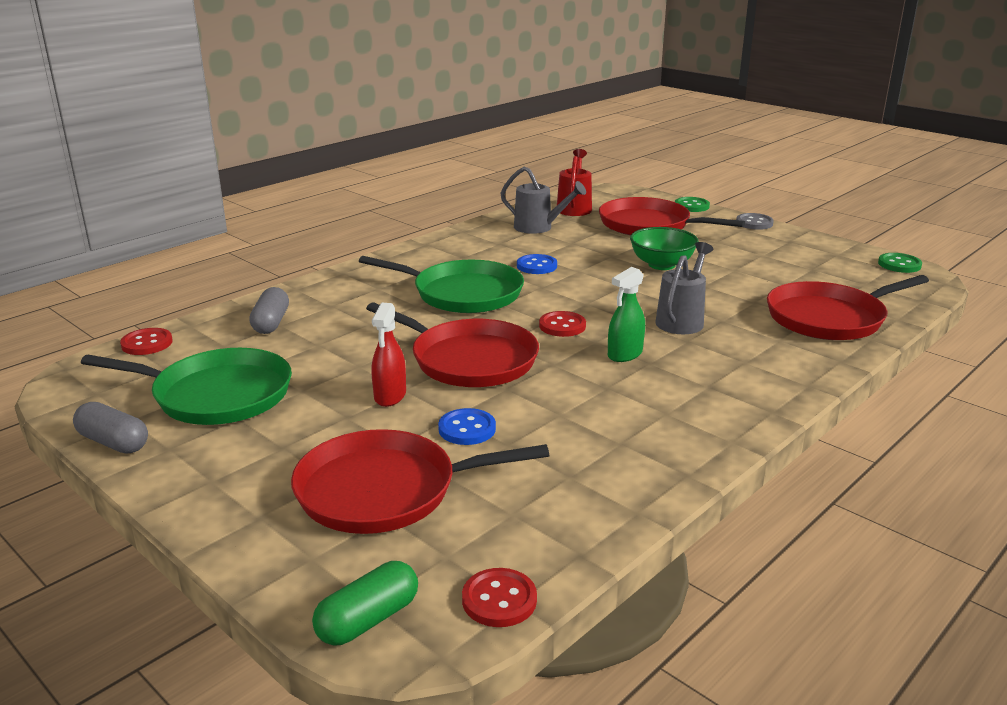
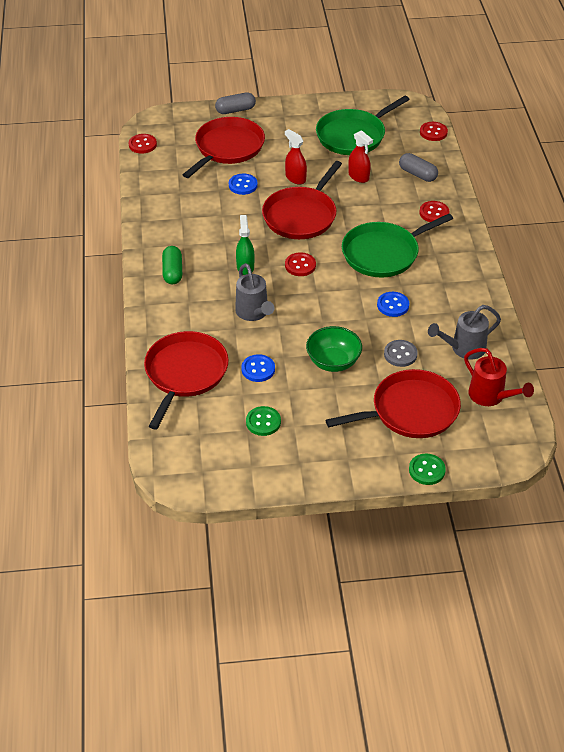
camera: 130 degrees right, 20 degrees up
(113, 442) = (340, 102): grey capsule -> grey capsule (235, 110)
(325, 355) = (358, 176): none -> red spray bottle
(345, 292) = (434, 213): none -> red button
(368, 620) = (168, 119): green capsule -> green capsule (172, 272)
(469, 360) = (301, 215): red pan -> red pan turned 45 degrees counterclockwise
(743, 289) = (258, 369): none -> blue button
(754, 223) = (352, 476): grey button -> grey button (400, 354)
(899, 264) = (200, 482): green button -> green button (263, 422)

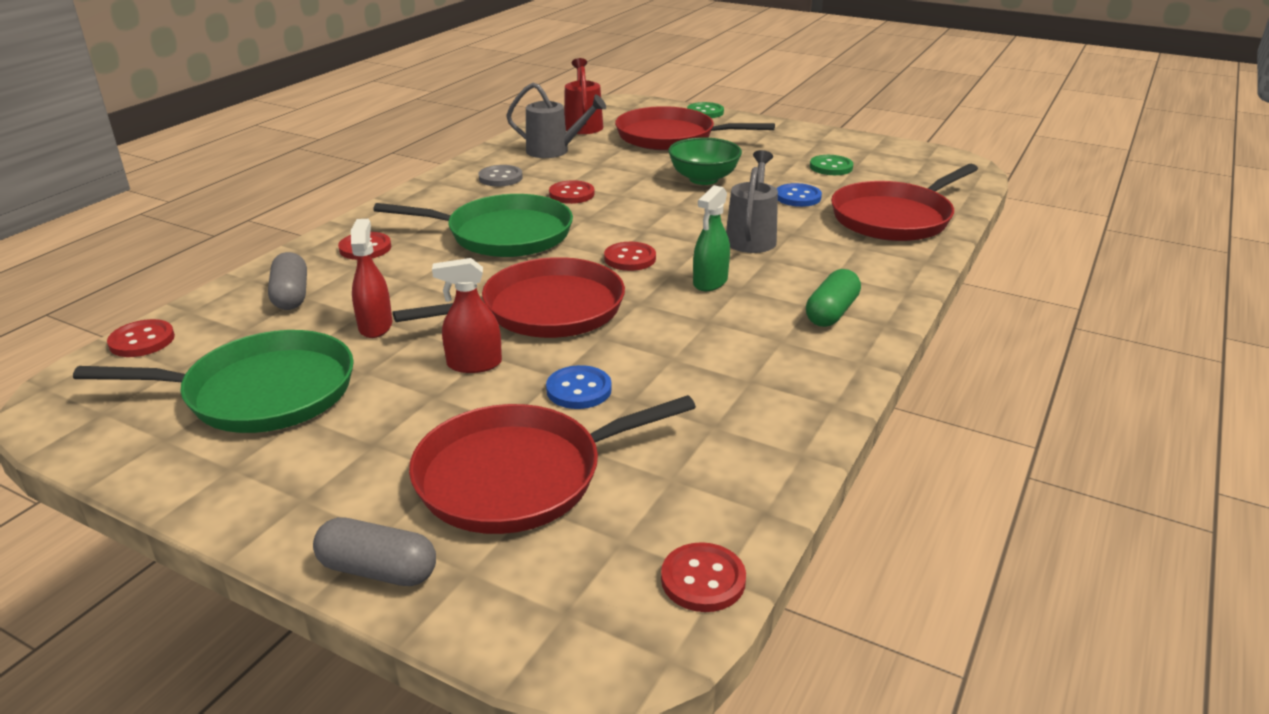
camera: 145 degrees left, 15 degrees down
(295, 178) = (474, 364): red spray bottle -> red spray bottle turned 90 degrees clockwise
(393, 305) = (571, 194): blue button -> red button
(400, 354) = (623, 164): grey button -> grey button (500, 178)

